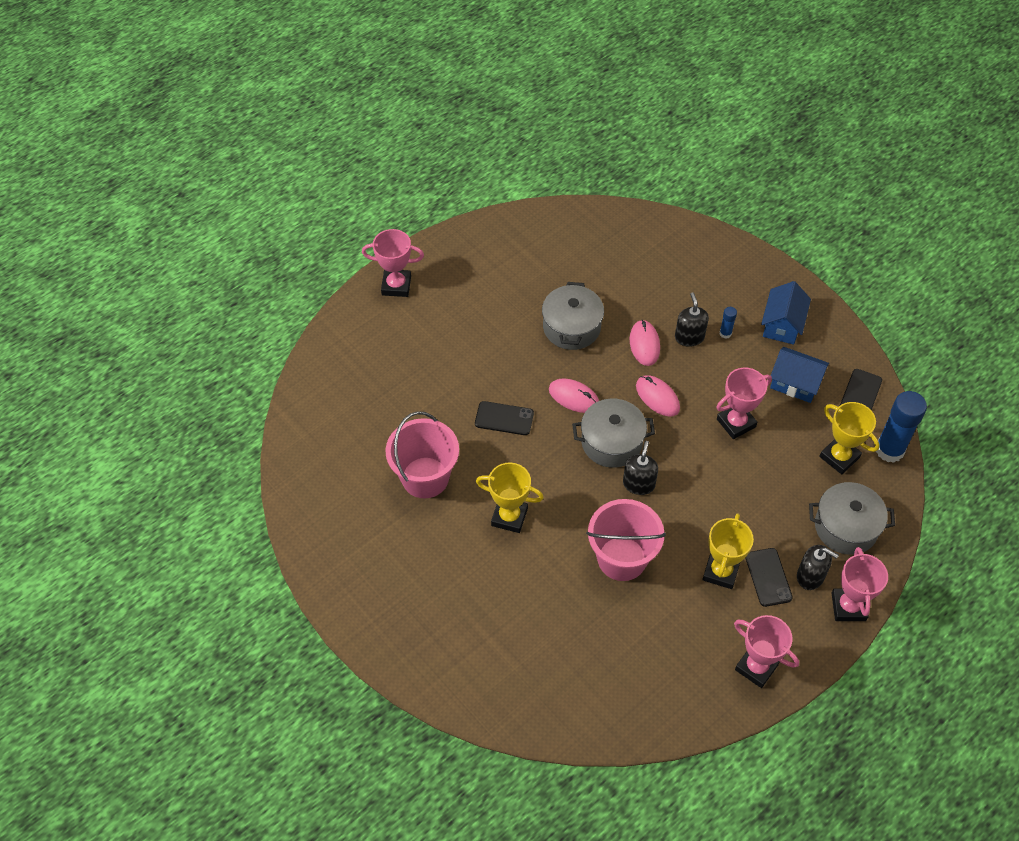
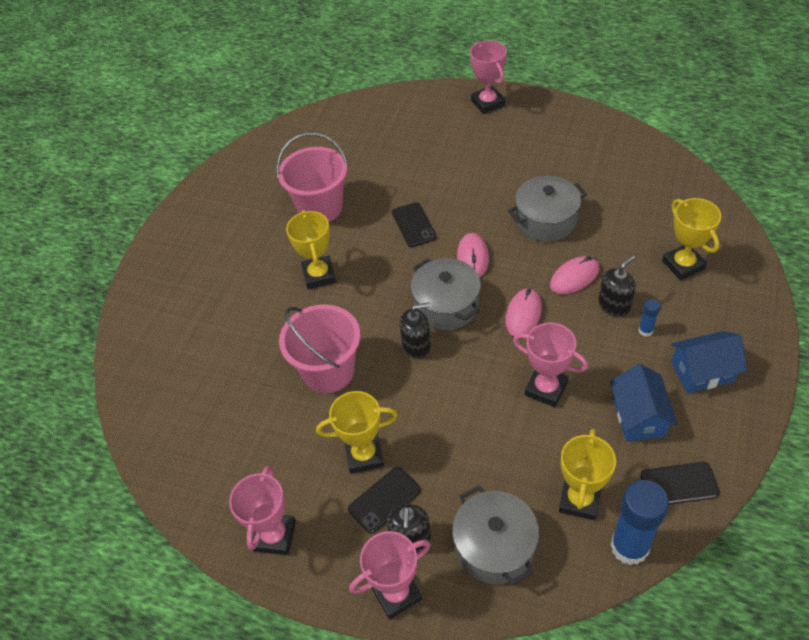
camera: 65 degrees right, 5 degrees down
(681, 274) = (683, 265): none -> yellow trophy

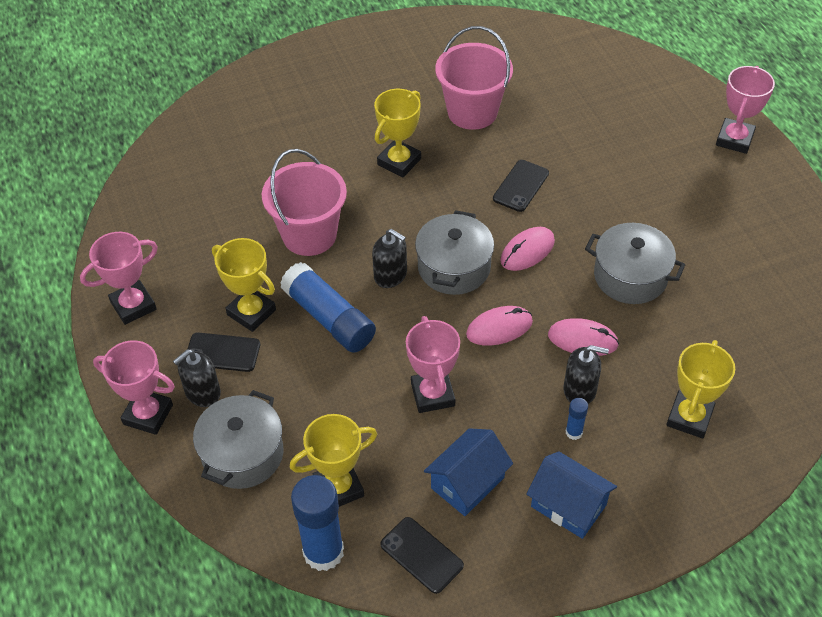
camera: 45 degrees right, 0 degrees up
(419, 408) = (329, 318): none -> blue glue stick

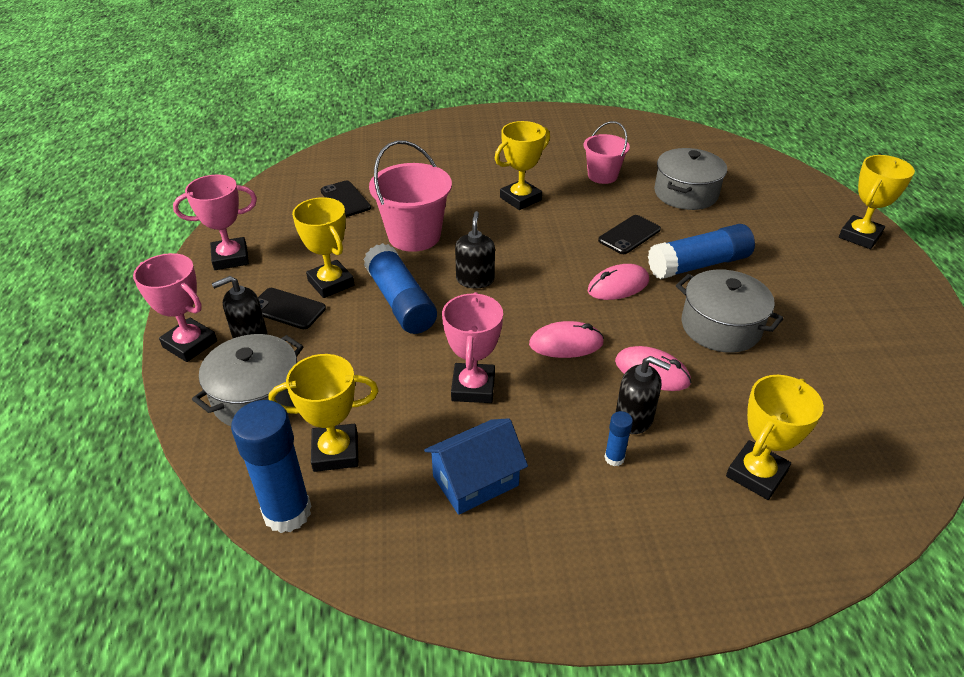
camera: 15 degrees right, 10 degrees down
(390, 275) = (475, 279): black soap dispenser -> black soap dispenser turned 135 degrees counterclockwise
(421, 555) = (392, 544): black phone -> black phone (345, 199)
(454, 267) = (539, 285): grey pot -> grey pot (685, 194)
(472, 112) = (602, 176): pink bucket -> pink bucket, size x0.63
(568, 505) = (583, 534): blue house -> none
(595, 208) = (699, 265): none -> blue glue stick
(734, 139) = (859, 236): pink trophy -> yellow trophy

